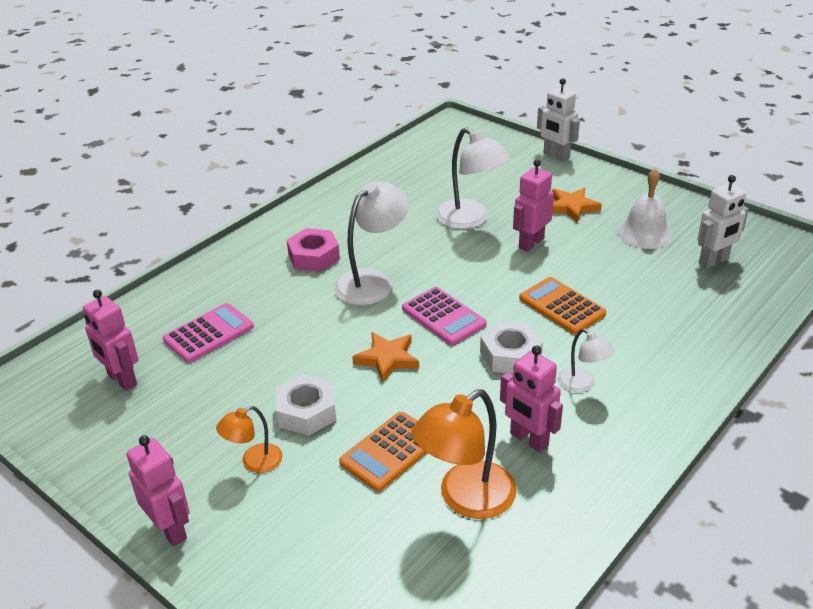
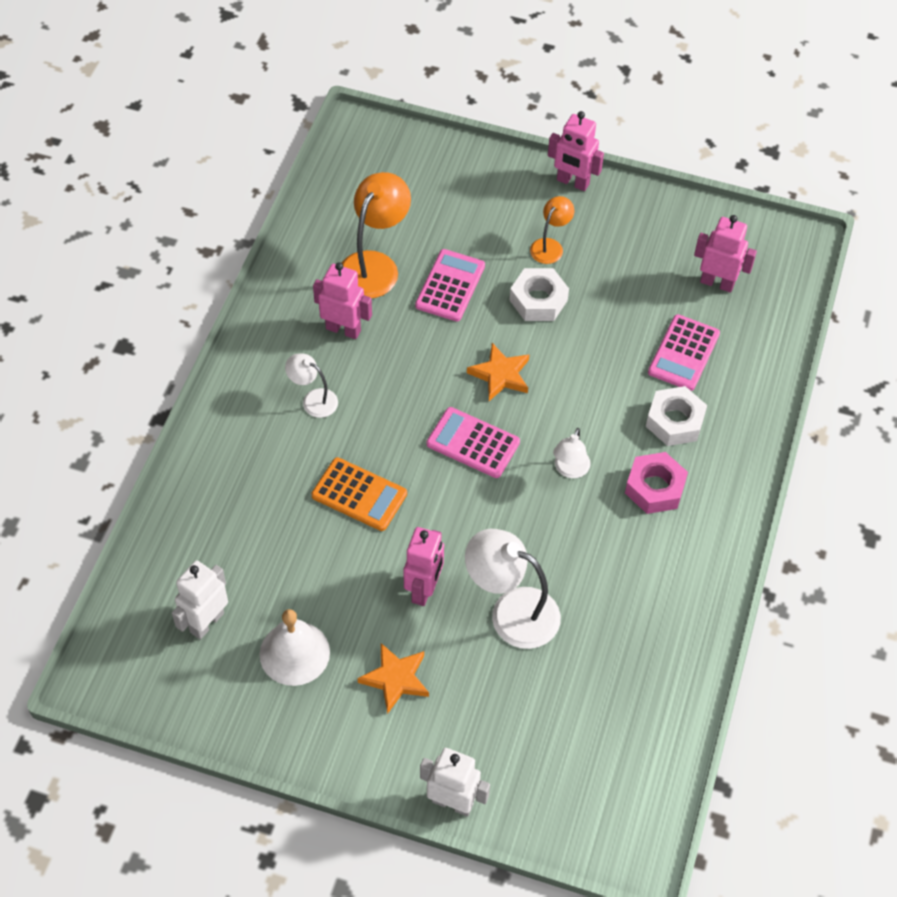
camera: 155 degrees right, 20 degrees up
(372, 281) = (570, 470): white lamp -> white lamp, size x0.55
(390, 451) = (450, 286): orange calculator -> pink calculator
(510, 355) = (389, 414): white nut -> white nut (674, 421)

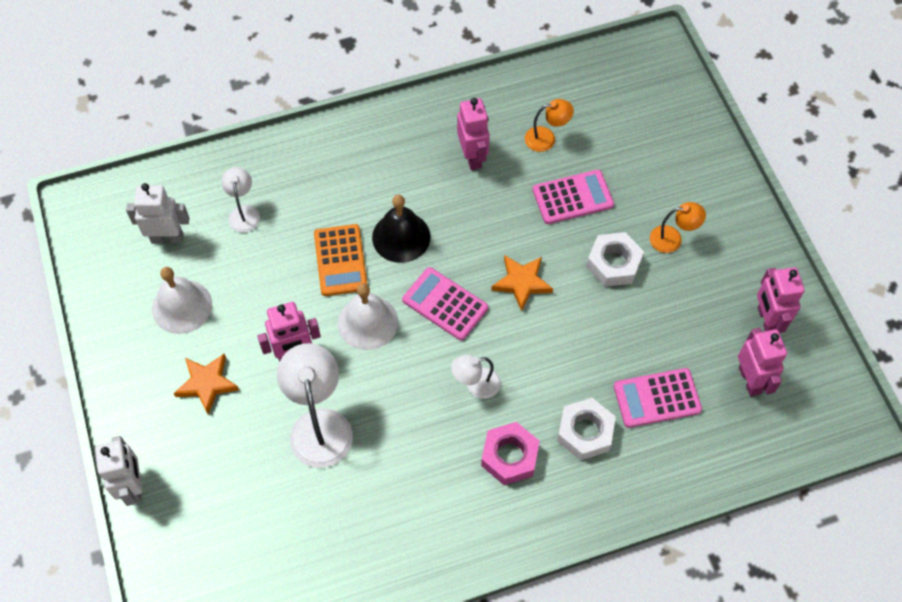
camera: 55 degrees right, 5 degrees up
(313, 400) = (396, 179): white lamp -> white lamp (244, 212)
(374, 265) = (546, 138): orange lamp -> orange lamp, size x0.55
(376, 433) = (401, 237): none -> black bell
(441, 512) = (368, 322): none -> white bell
(473, 443) = (445, 304): pink calculator -> pink calculator turned 45 degrees counterclockwise
(572, 182) = (749, 214): pink robot -> pink robot (766, 320)

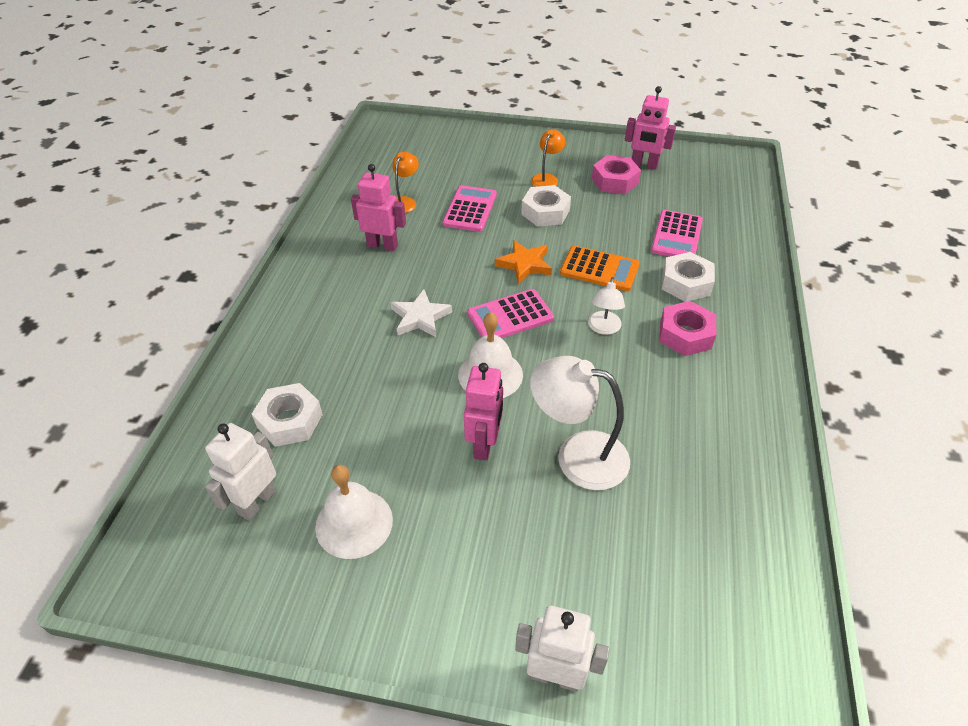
camera: 60 degrees left, 15 degrees down
(207, 384) = (467, 538): orange star -> none
(244, 212) = (290, 421): white lamp -> white nut
(340, 260) = (409, 368): orange calculator -> orange calculator (599, 269)
(401, 237) = (420, 317): black bell -> white star
(714, 304) = (614, 181): none -> pink nut
(750, 380) = (687, 189): pink robot -> none

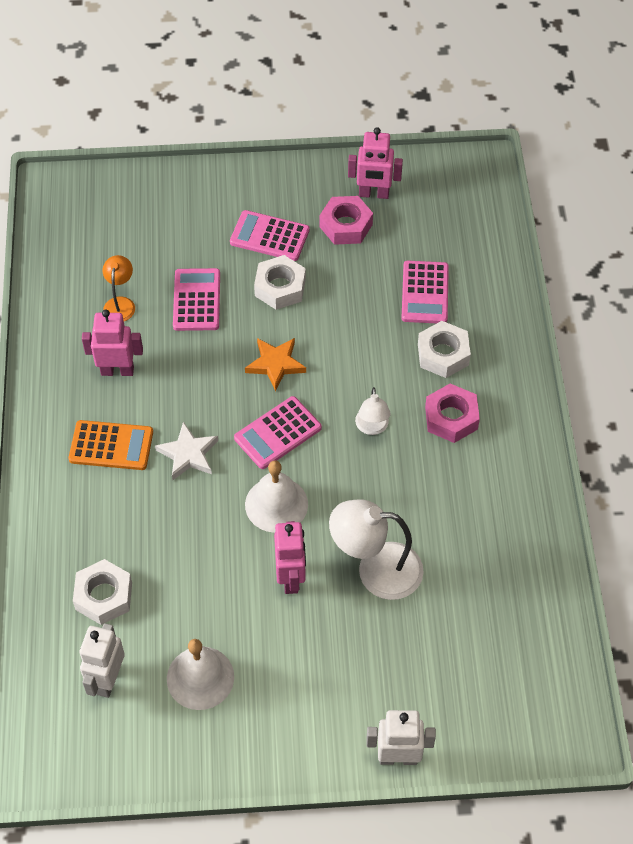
camera: 15 degrees left, 10 degrees up
(546, 178) = (269, 236): orange lamp -> pink calculator
(599, 269) = (353, 354): orange calculator -> orange calculator (111, 446)

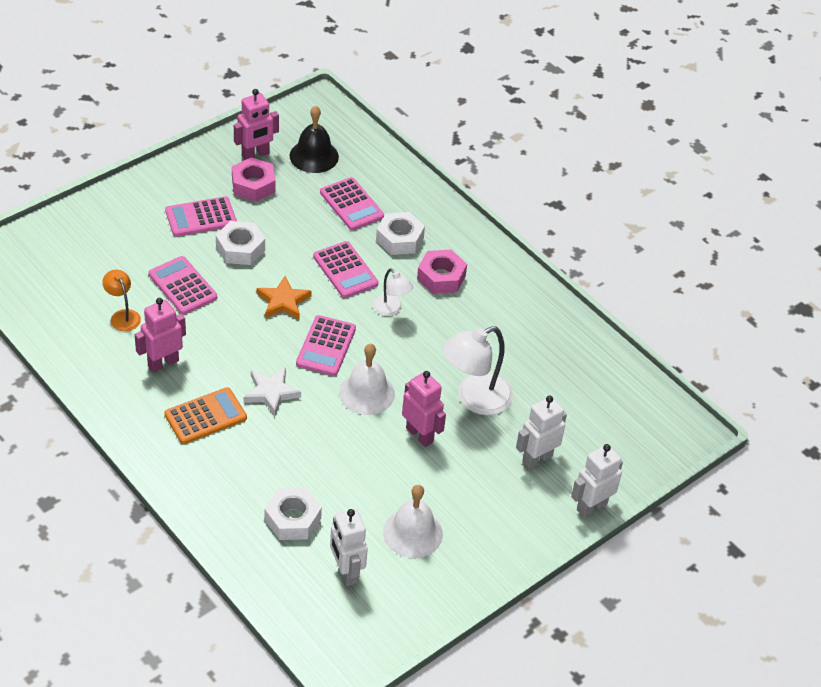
camera: 40 degrees left, 10 degrees down
(361, 361) = (345, 270): none -> pink calculator
(385, 671) = (537, 458): none -> white robot
(430, 222) = (314, 156): none -> black bell

